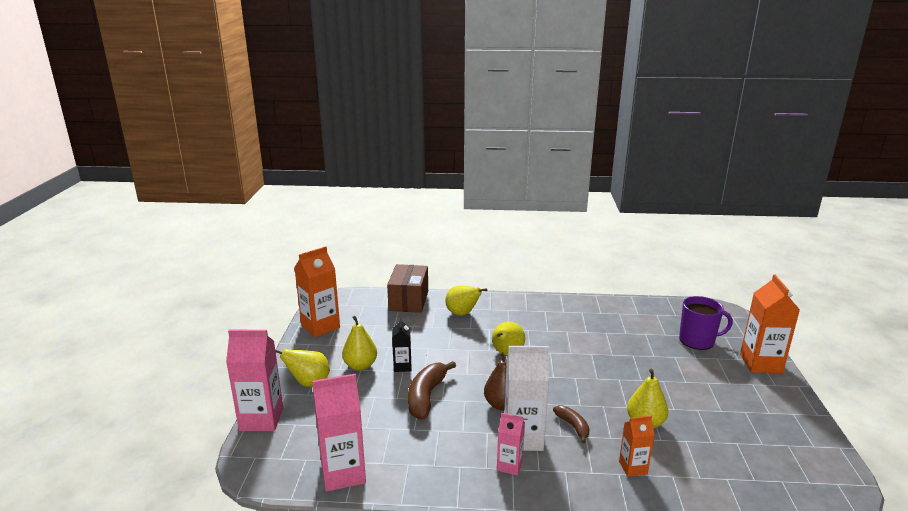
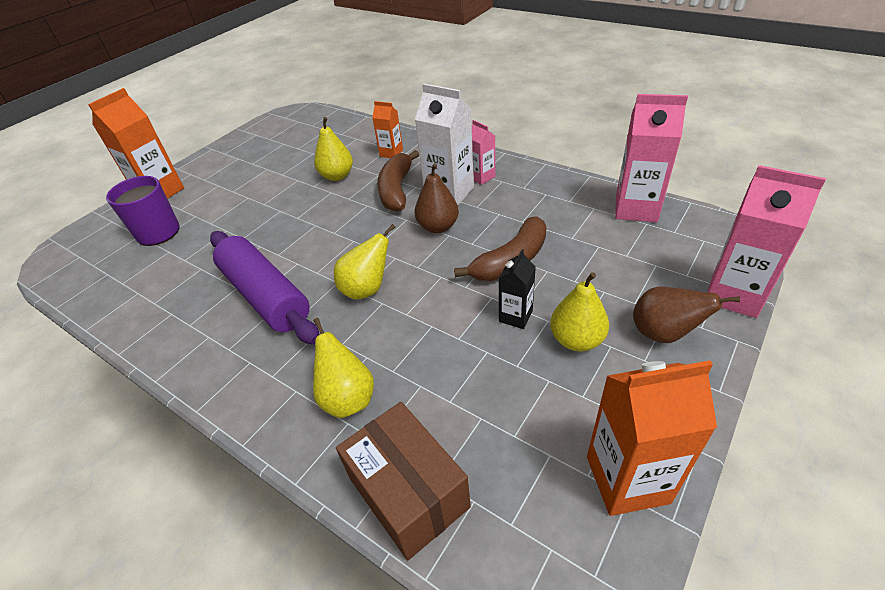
camera: 145 degrees left, 20 degrees up
(309, 383) = (663, 333): yellow pear -> brown pear
(409, 300) = (408, 492): brown box -> brown box turned 75 degrees counterclockwise
(562, 333) = (266, 295): none -> purple rolling pin
(573, 426) = (396, 190): brown banana -> brown banana, size x1.76

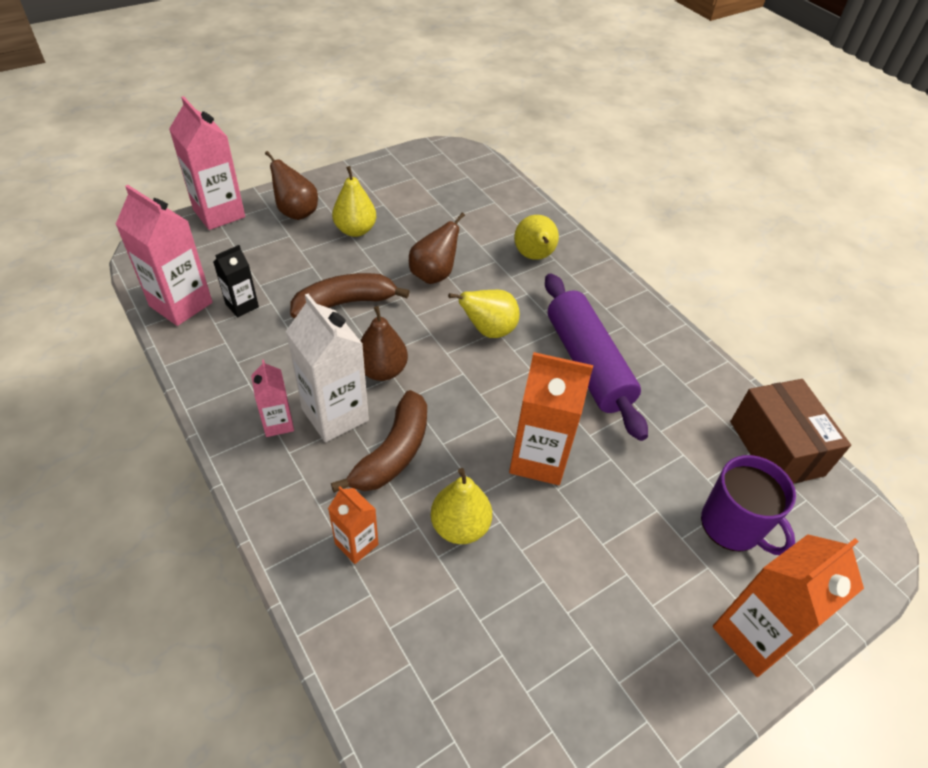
camera: 165 degrees left, 5 degrees up
(408, 492) = (514, 203): brown box -> brown box (776, 448)
(451, 322) = (434, 275): none -> brown pear
(515, 316) = (382, 260): black carton -> black carton (242, 305)
(627, 479) = (396, 169): orange carton -> orange carton (538, 459)

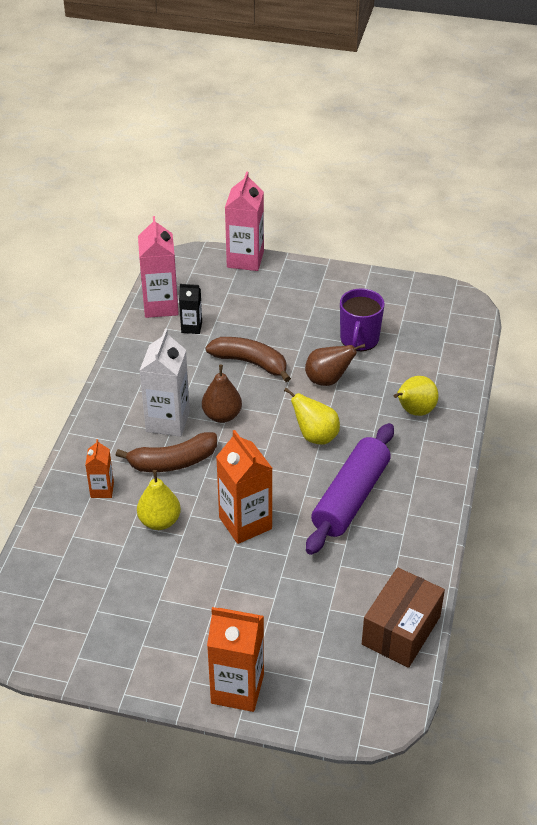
camera: 50 degrees right, 5 degrees down
(278, 423) = (135, 405): pink carton -> none
(296, 212) = (293, 286): brown pear -> none
(355, 230) = (315, 320): yellow pear -> none
(732, 526) = (306, 640): purple mug -> purple mug (359, 339)

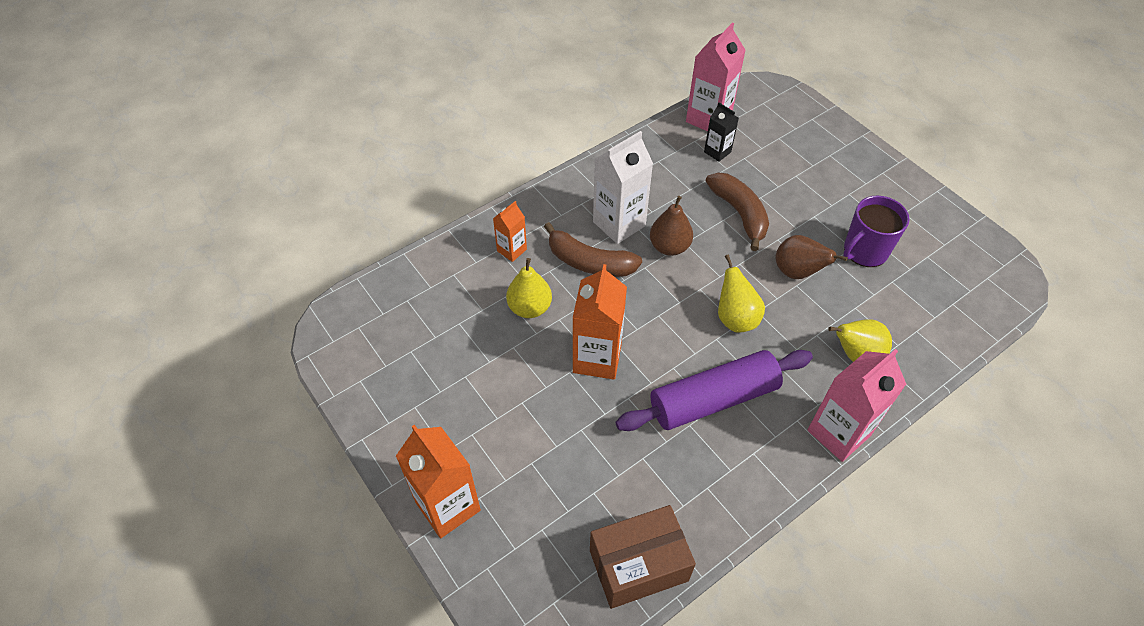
camera: 40 degrees right, 10 degrees up
(245, 259) = (823, 116): pink carton -> pink carton (838, 433)

